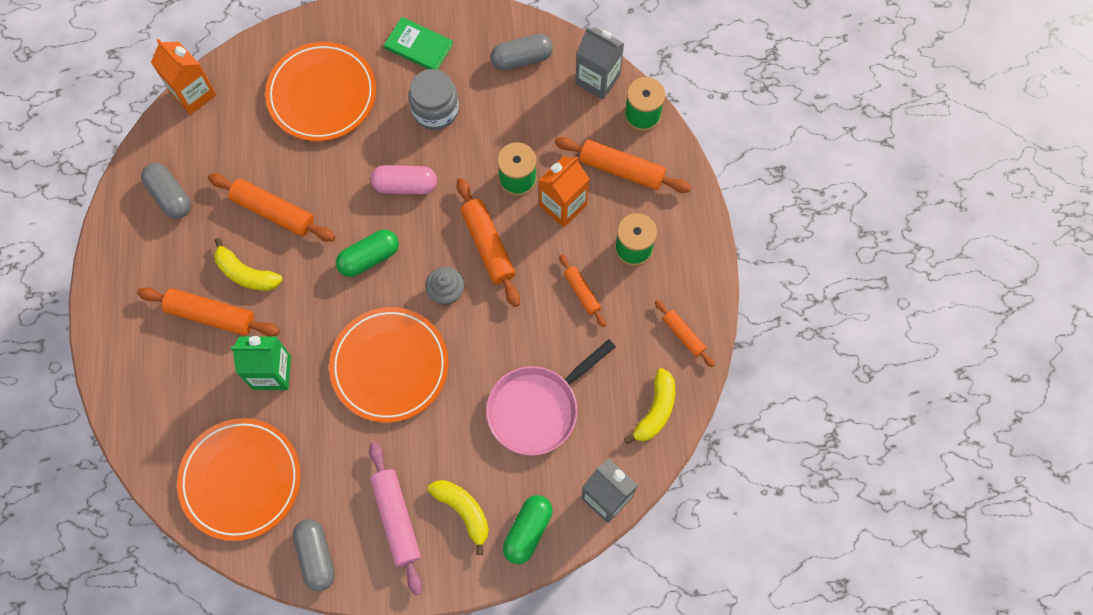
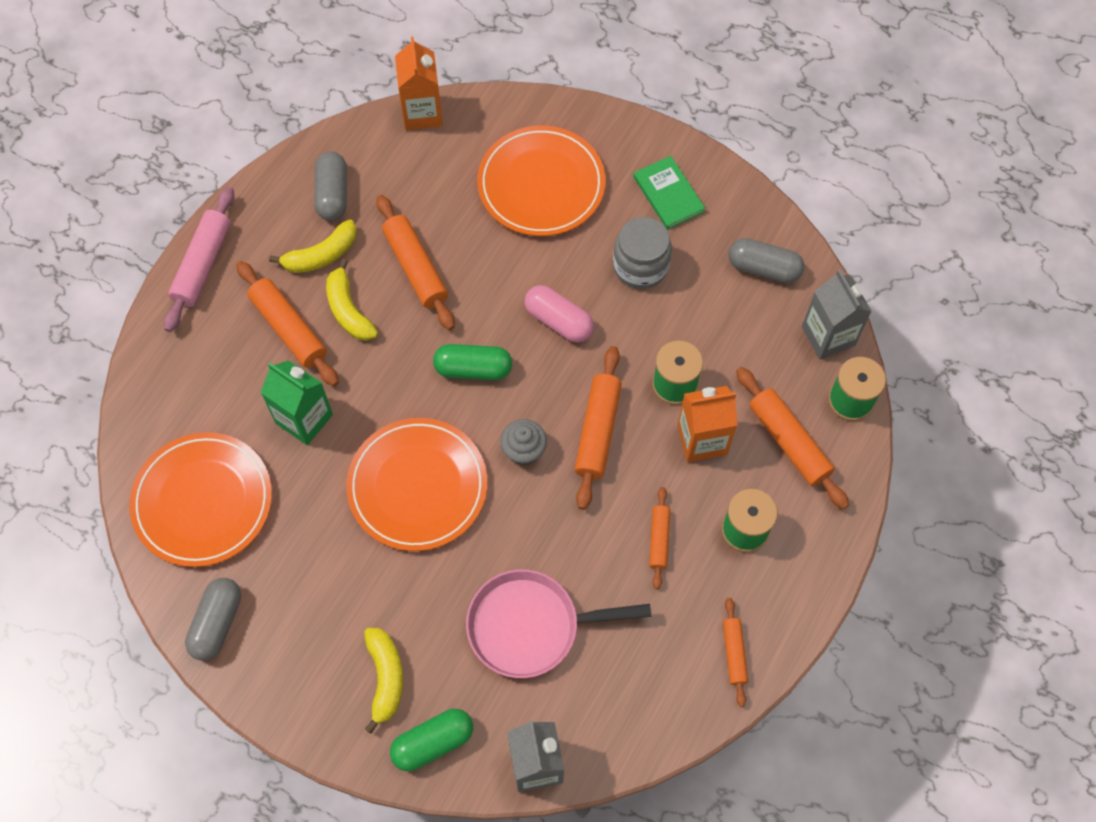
camera: 35 degrees right, 5 degrees down
(396, 519) = (316, 640): pink rolling pin -> pink rolling pin (203, 264)
(655, 410) = (650, 711): yellow banana -> yellow banana (321, 255)

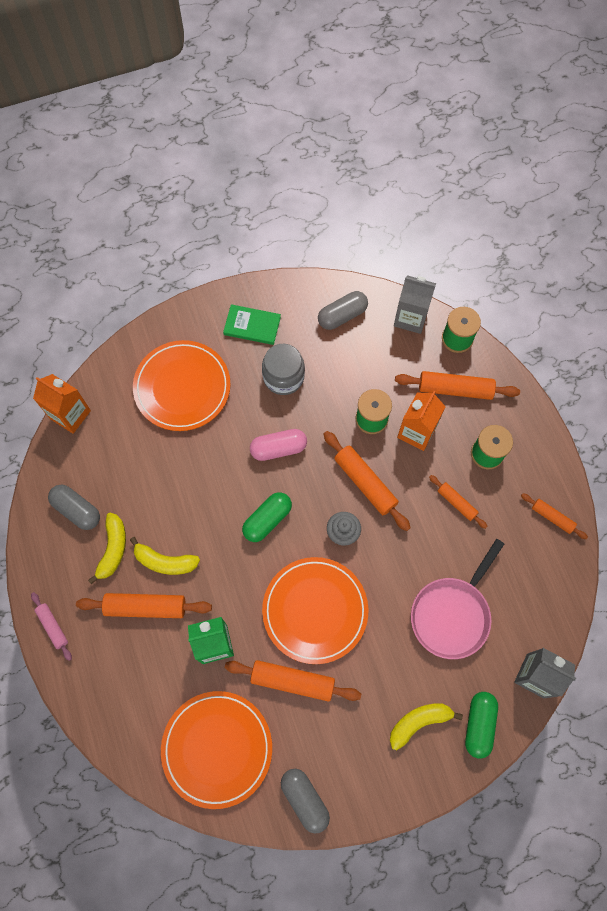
camera: 50 degrees left, 5 degrees up
(203, 264) = (53, 626): pink rolling pin -> pink rolling pin, size x0.58
(385, 678) = (419, 722): yellow banana -> yellow banana turned 60 degrees counterclockwise
(416, 268) = (172, 500): orange rolling pin -> orange rolling pin (292, 681)

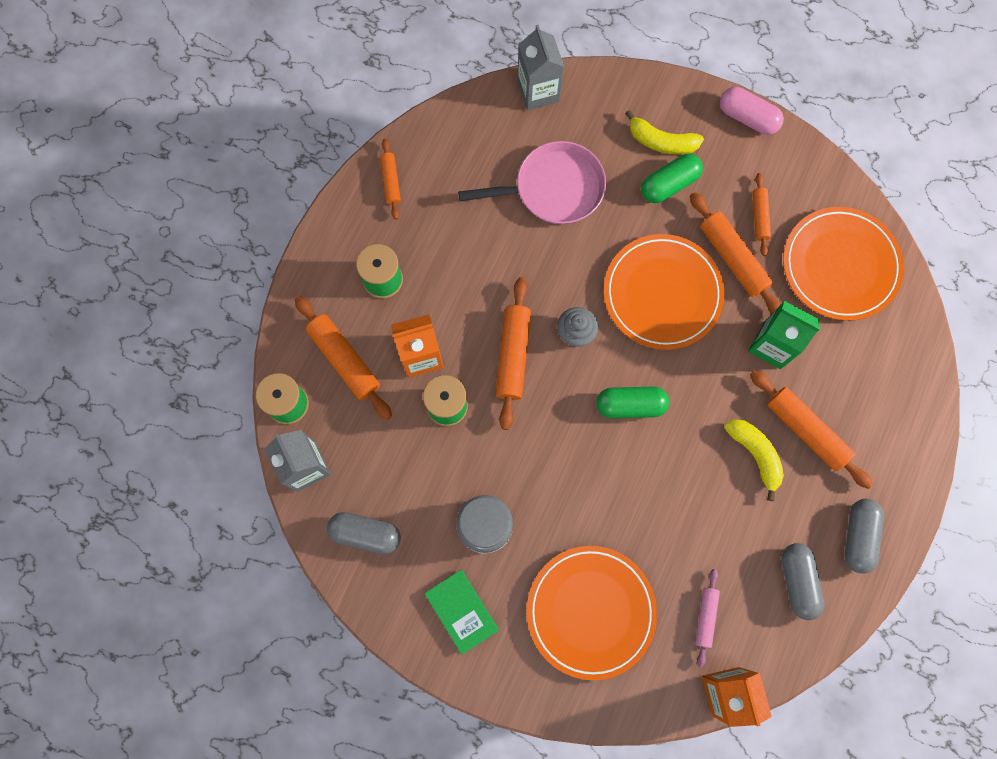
camera: 135 degrees left, 5 degrees up
(53, 626) = (904, 490): pink rolling pin -> pink rolling pin (705, 617)
(113, 549) = (793, 511): yellow banana -> none
(278, 448) = (558, 460): pink capsule -> pink capsule (747, 117)
(305, 799) = (802, 171): grey capsule -> grey capsule (858, 536)
(456, 503) = (454, 265): orange rolling pin -> orange rolling pin (759, 217)
(479, 724) = (617, 99): green capsule -> green capsule (669, 184)

